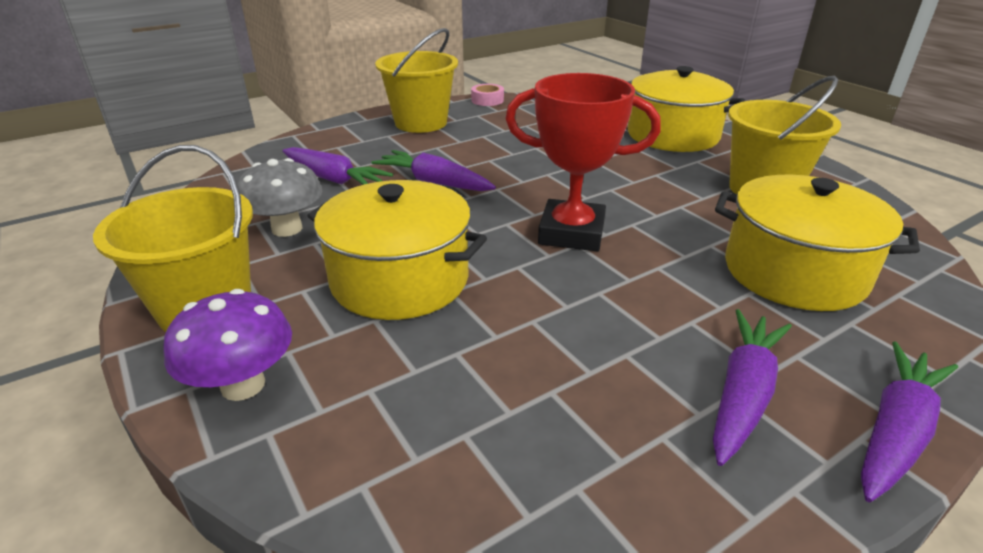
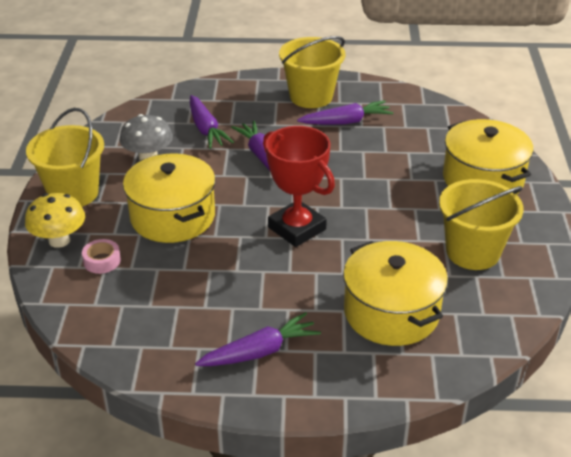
camera: 35 degrees right, 5 degrees up
(243, 385) = (59, 240): purple mushroom -> yellow mushroom
(487, 100) = (387, 89): pink tape -> pink tape (102, 261)
(895, 431) = (304, 401): purple carrot -> purple carrot (346, 122)

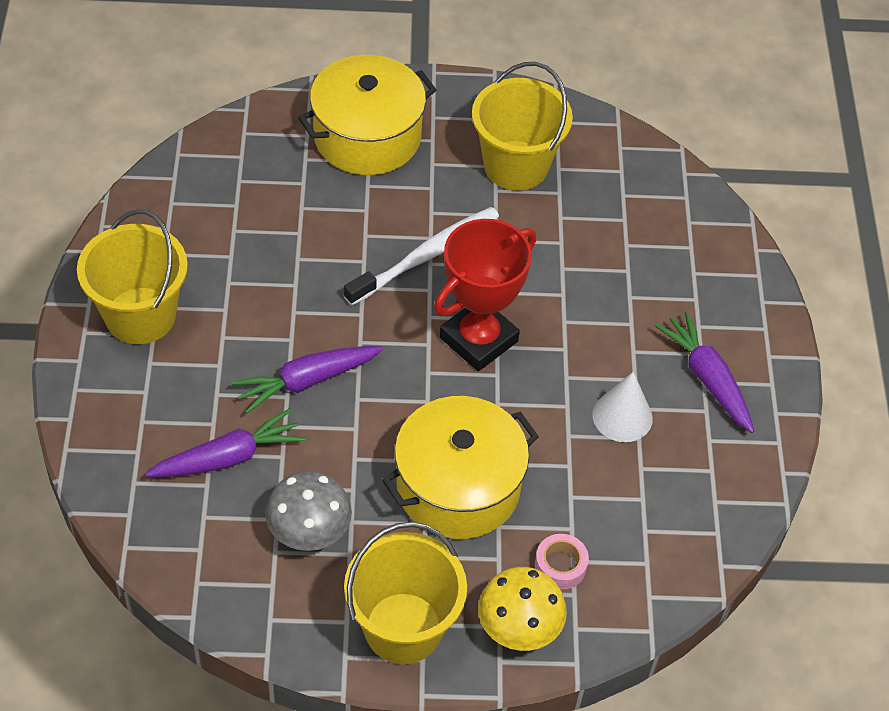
camera: 95 degrees left, 15 degrees up
(225, 299) = (622, 416): none -> white cone
(346, 122) = (218, 274): purple carrot -> none
(372, 205) = (426, 256): none -> white toothbrush
(391, 312) = (628, 251): yellow pot -> none

